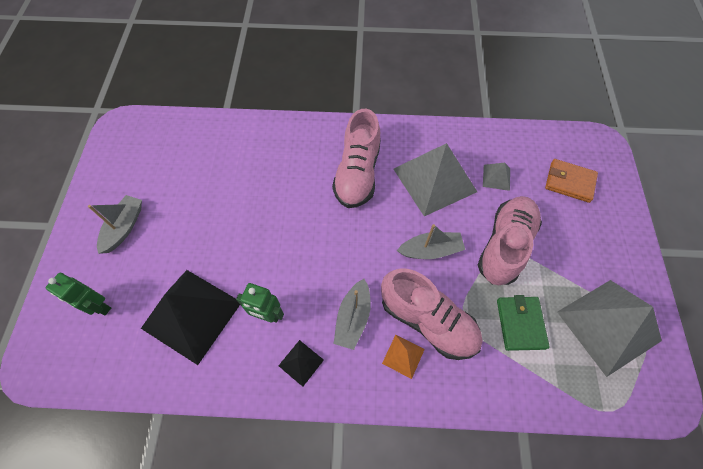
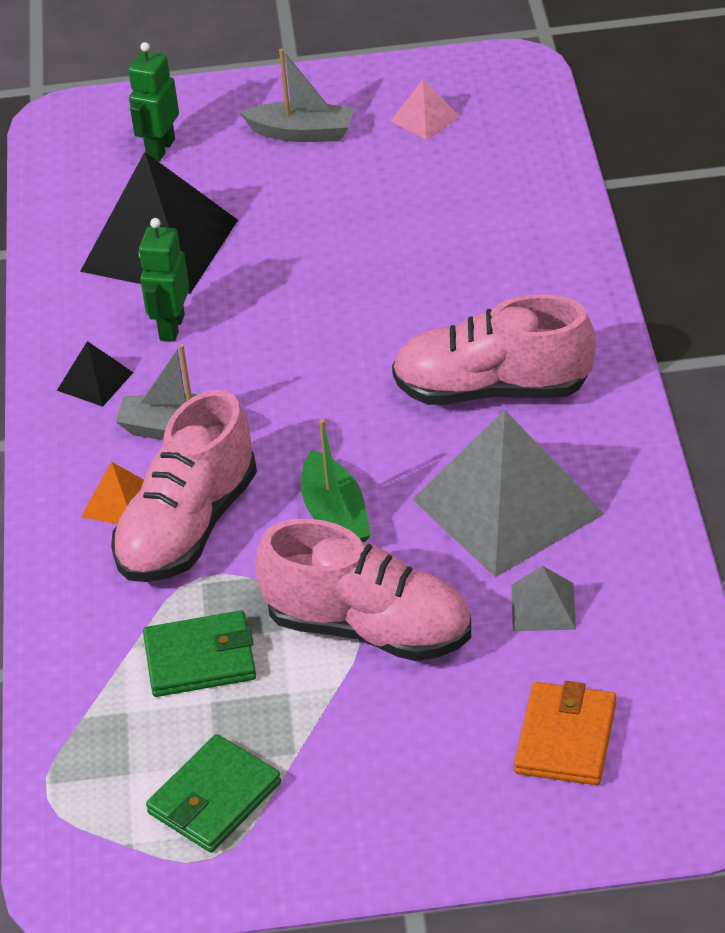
camera: 85 degrees right, 20 degrees down
(142, 169) = (425, 118): none -> pink pyramid
(430, 250) = (335, 516): grey boat -> green boat
(608, 326) = (214, 798): grey pyramid -> green wallet

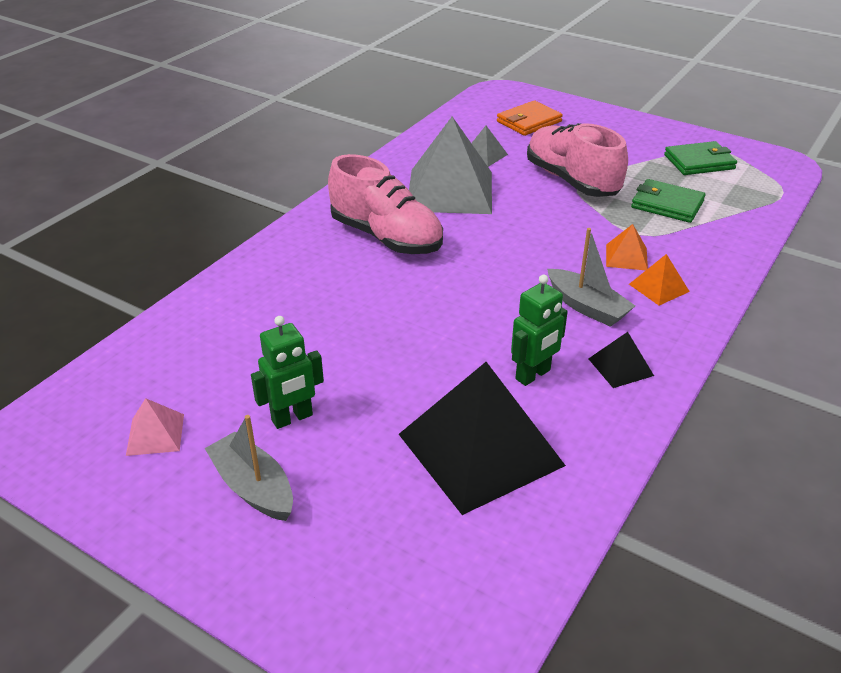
camera: 145 degrees left, 5 degrees down
(160, 149) = (383, 559): green robot -> green robot (292, 418)
(188, 527) = (626, 257): pink shoe -> orange pyramid
(335, 516) = (539, 225): green boat -> none

